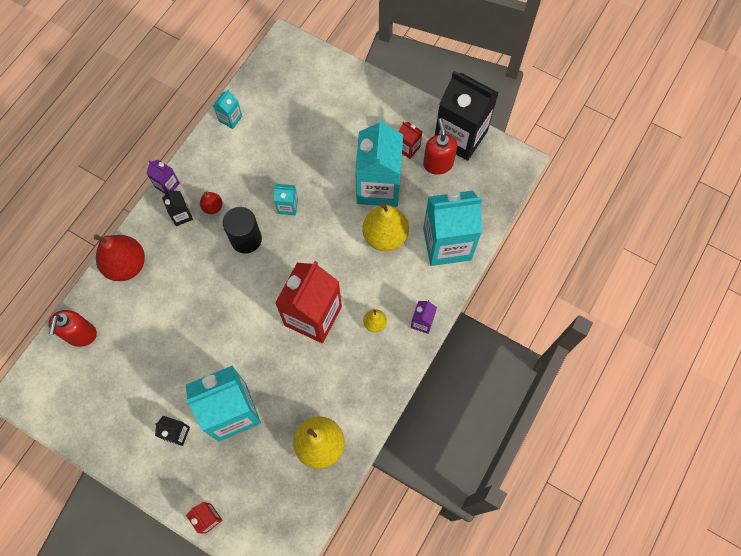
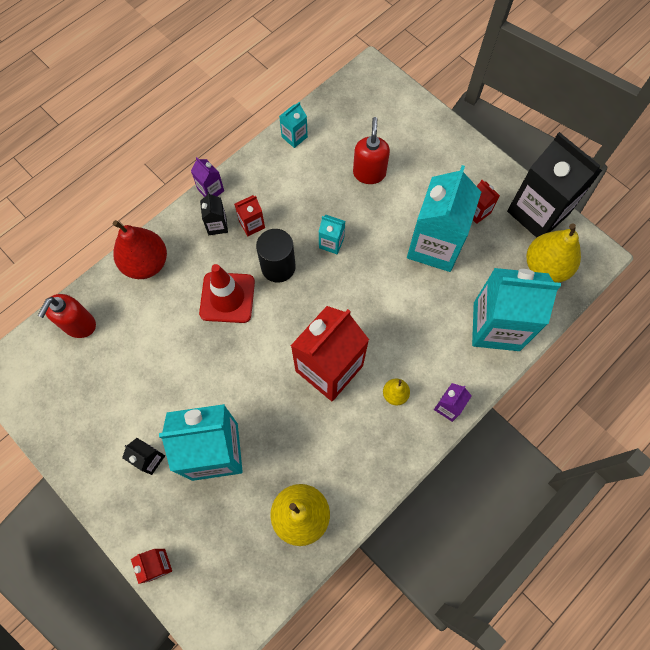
camera: 15 degrees right, 0 degrees up
(208, 277) = (227, 297): none -> red traffic cone
(213, 207) = (252, 224): red pear -> red carton
(385, 236) = (429, 300): yellow pear -> yellow pear (545, 267)
(438, 164) = (506, 236): red soap dispenser -> red soap dispenser (369, 173)

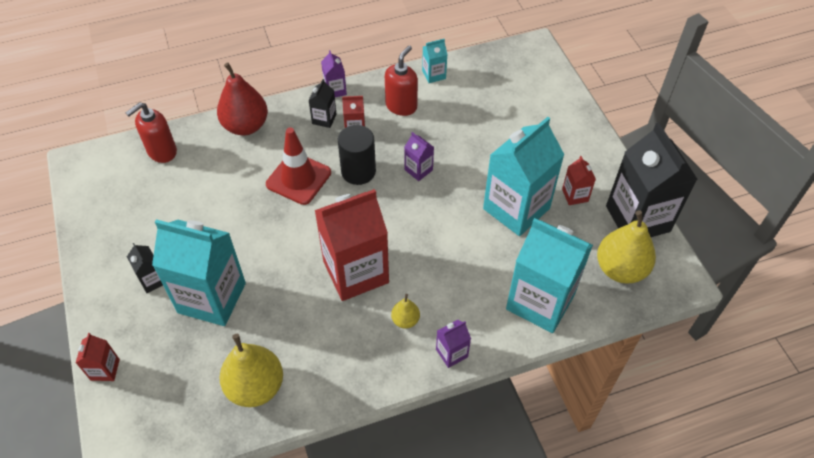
camera: 25 degrees right, 15 degrees down
(331, 243) = (418, 170): turquoise carton -> purple carton
(369, 173) = (486, 127): red soap dispenser -> red soap dispenser (401, 106)

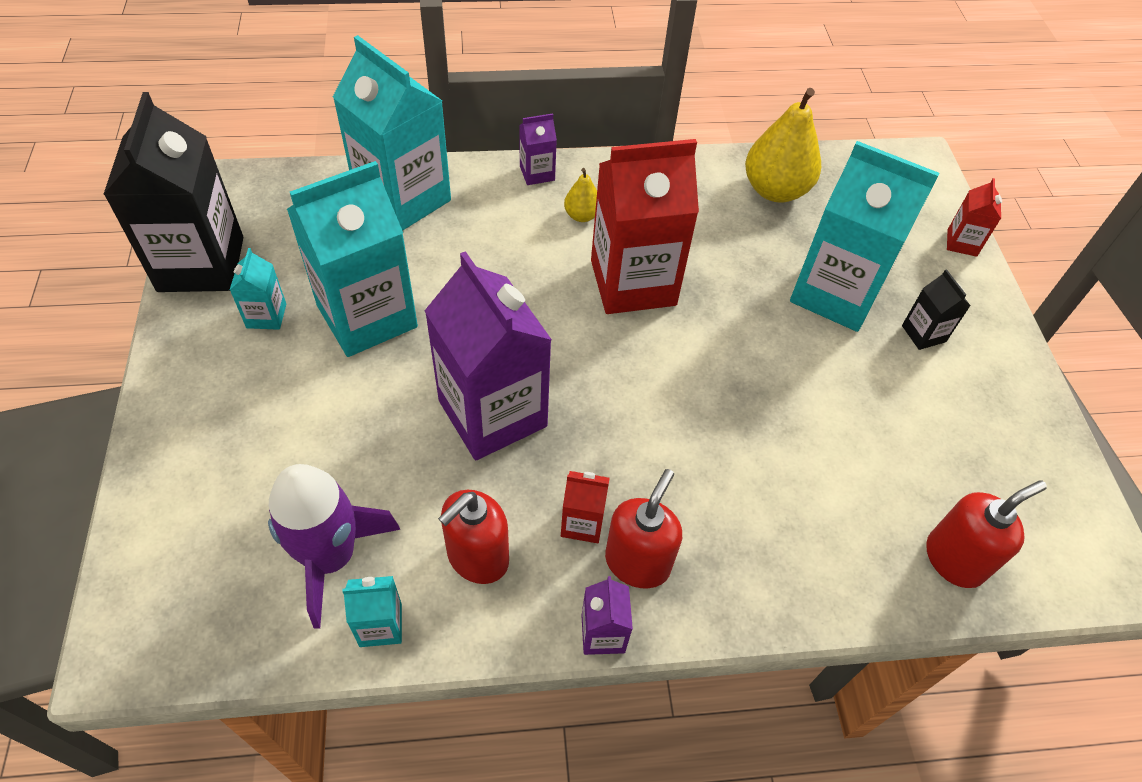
camera: 170 degrees left, 0 degrees up
(246, 126) = (795, 582): red pear -> none
(298, 178) = (700, 444): red traffic cone -> none
(324, 119) = (637, 562): black carton -> red soap dispenser
(358, 171) = (595, 434): black cylinder -> none
(418, 170) = (492, 413): purple carton -> purple carton, size x2.29
(468, 93) = (331, 557): none -> purple rocket
(575, 195) = (266, 316): red carton -> turquoise carton
(620, 269) = (275, 211): yellow pear -> none

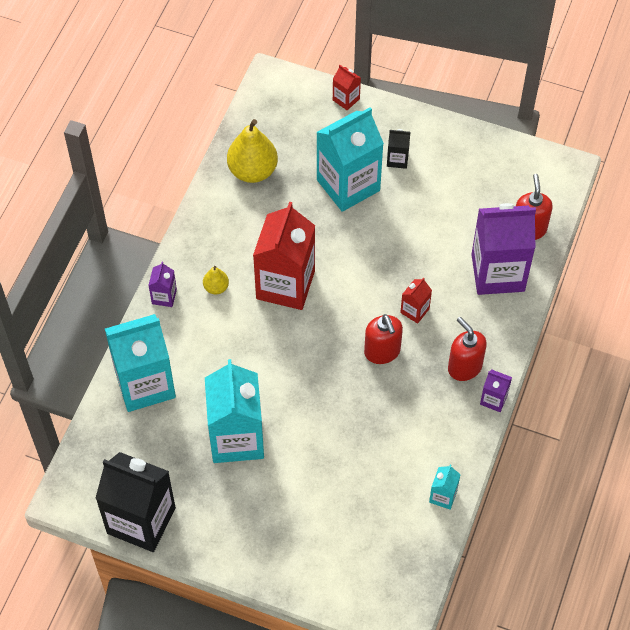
camera: 60 degrees left, 5 degrees up
(266, 316) = (207, 494): turquoise carton -> none
(331, 557) = (393, 507): purple rocket -> none
(477, 557) = (427, 439): red soap dispenser -> red soap dispenser (382, 352)
(492, 413) = (342, 397): purple carton -> purple carton (497, 273)
(582, 523) = (431, 382): red carton -> red carton (414, 311)

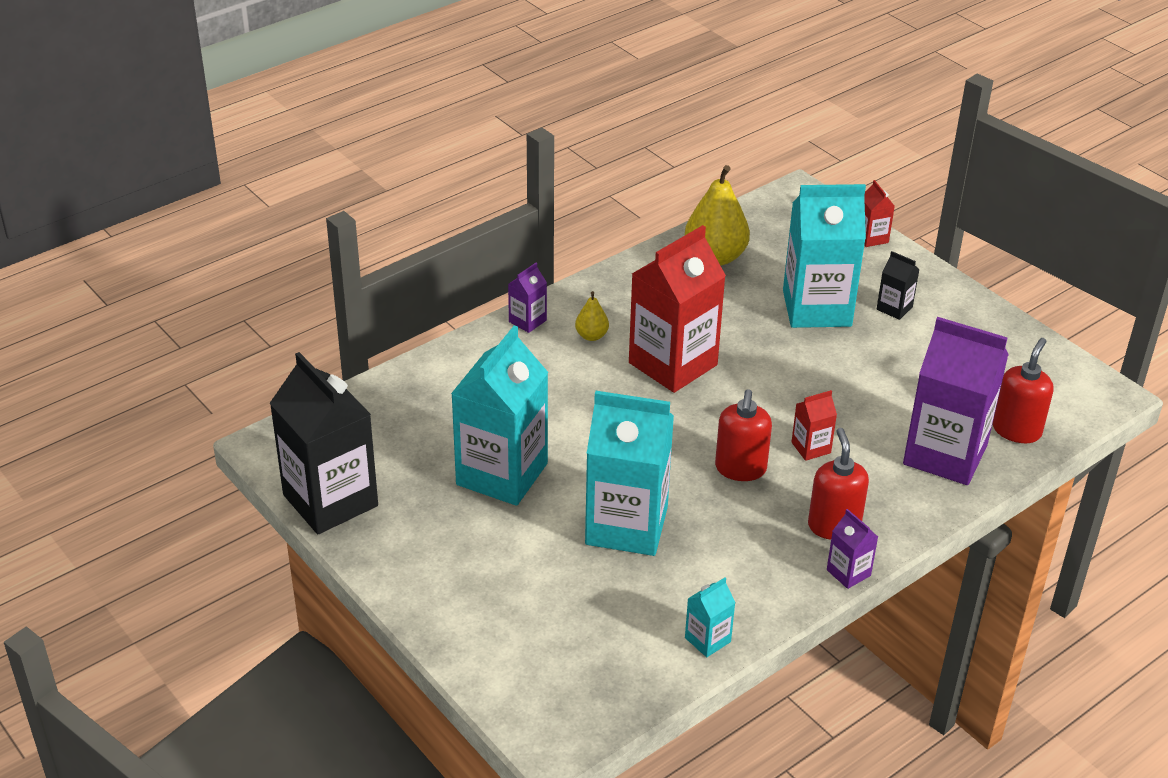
camera: 30 degrees right, 20 degrees down
(145, 384) = (442, 384): turquoise carton -> turquoise carton (626, 526)

